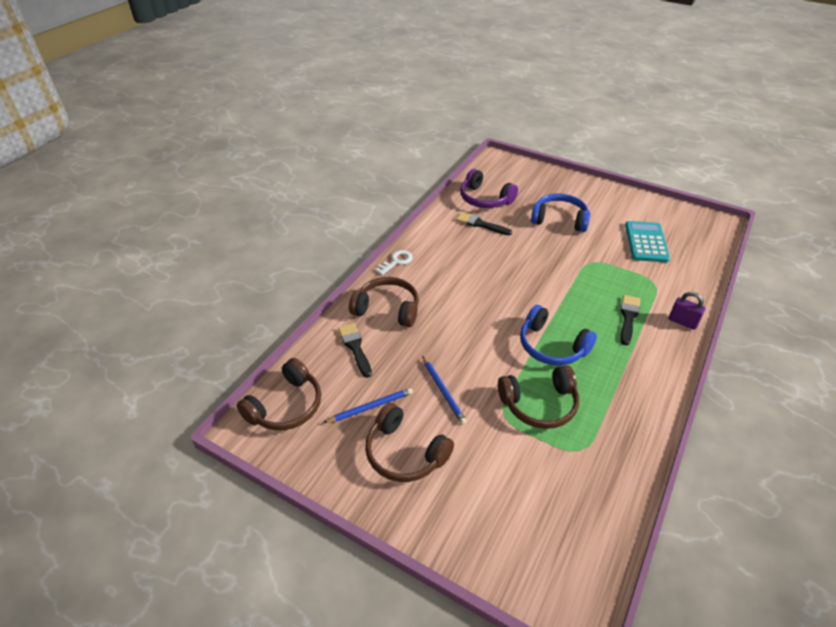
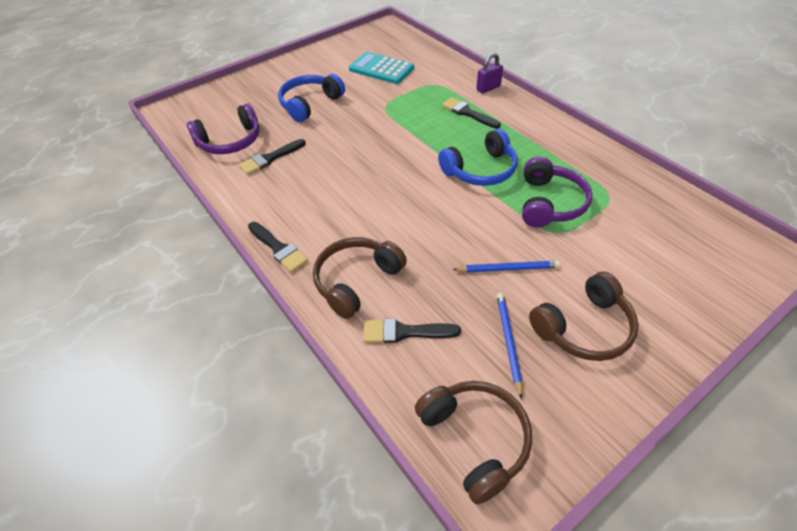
camera: 65 degrees left, 5 degrees up
(396, 261) = (278, 248): white key -> black brush
(539, 404) = (549, 203): brown headphones -> purple headphones

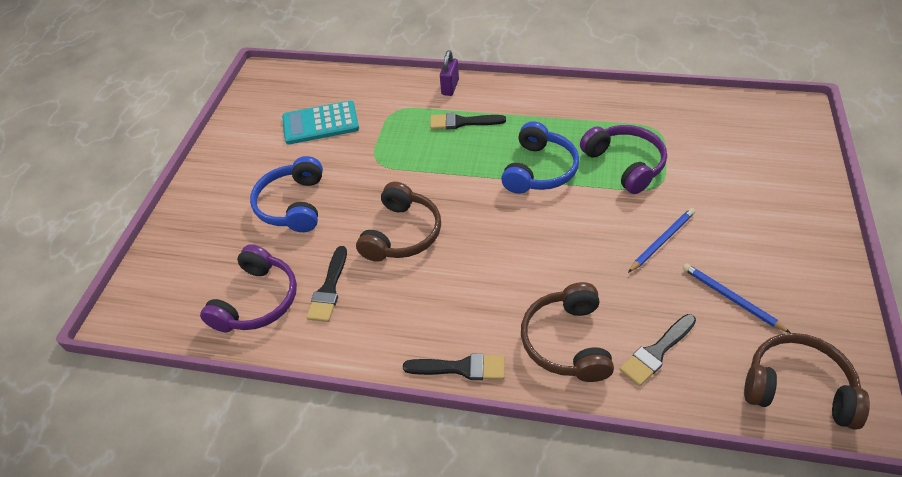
camera: 40 degrees left, 0 degrees up
(583, 327) = (760, 248): brown headphones -> brown headphones (401, 234)

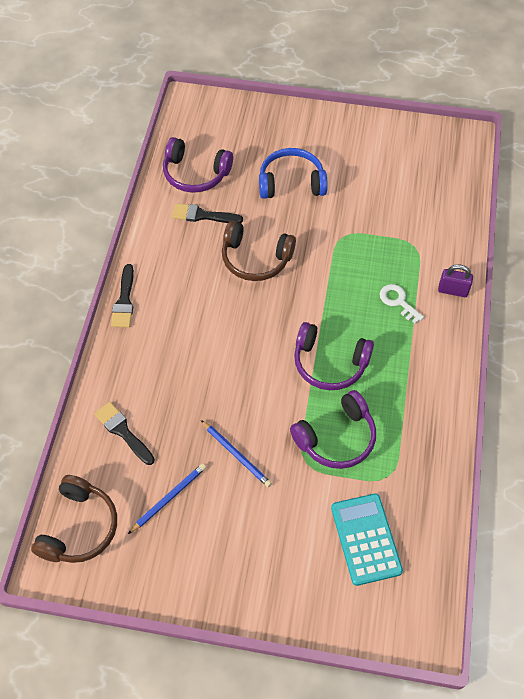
camera: 85 degrees right, 10 degrees up
(320, 123) = (394, 190): turquoise calculator -> turquoise calculator (366, 539)
(463, 122) = (398, 301): black brush -> white key
(539, 170) = (330, 363): blue headphones -> purple headphones
(567, 341) = (139, 370): brown headphones -> none

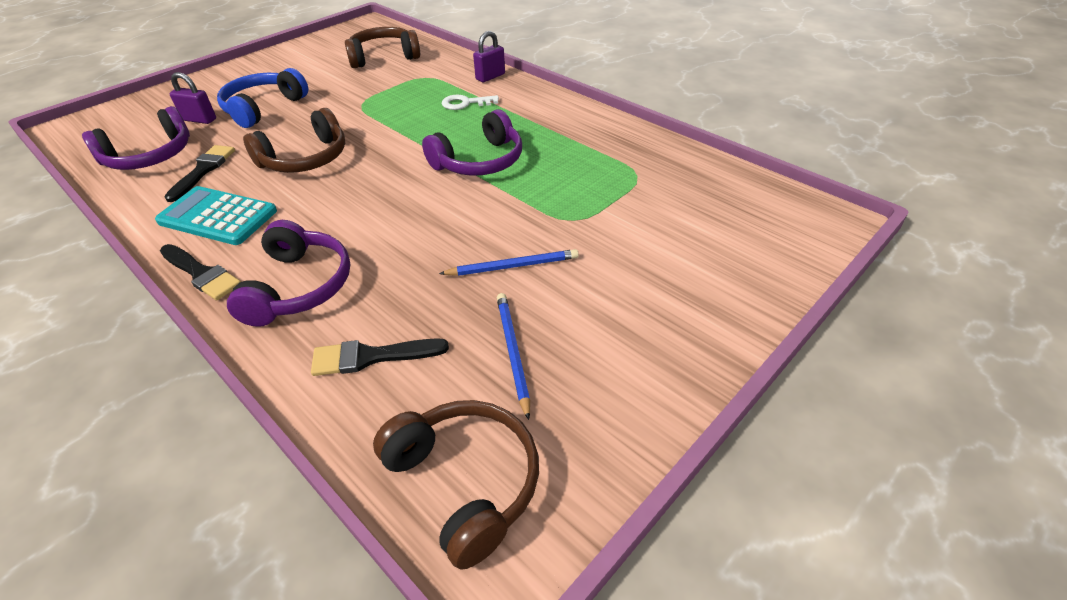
camera: 55 degrees left, 15 degrees down
(203, 215) = (203, 171): black brush -> black brush turned 150 degrees clockwise
(250, 160) = (199, 120): none -> purple padlock
(336, 437) = (565, 189): purple headphones -> purple headphones (298, 286)
(366, 539) = (696, 215): turquoise calculator -> turquoise calculator (218, 216)
(421, 195) = (383, 57): none -> brown headphones

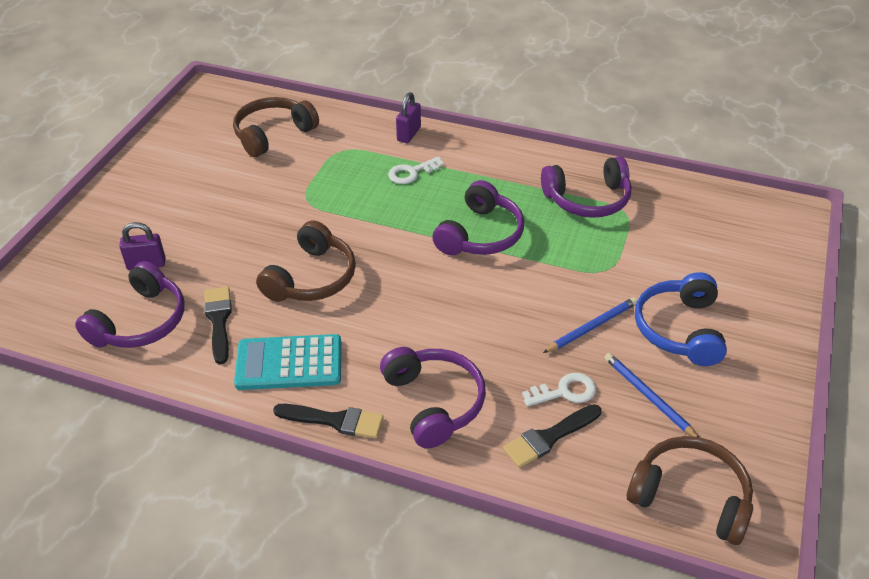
camera: 25 degrees left, 0 degrees up
(264, 108) = (204, 231): blue headphones -> blue headphones (680, 329)
(430, 318) = (565, 391): none -> white key
(608, 157) = (587, 199): none -> purple headphones

